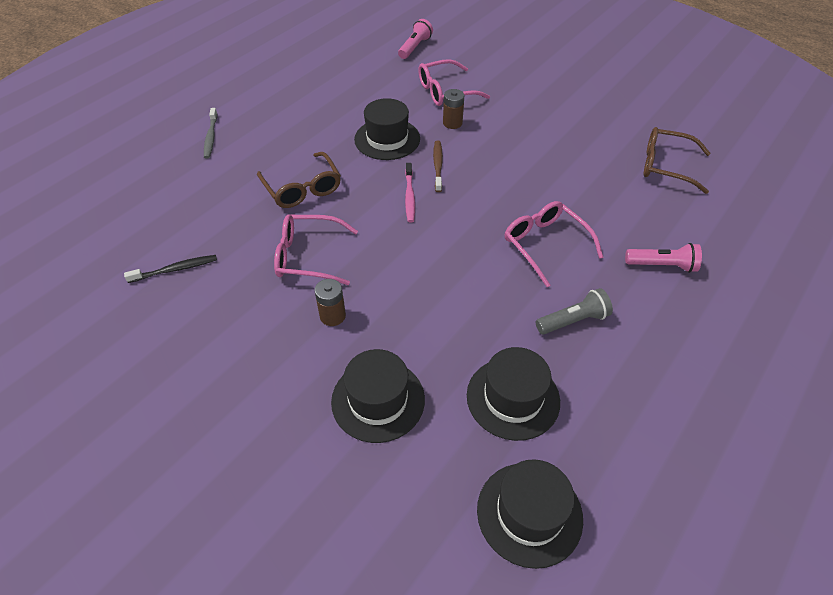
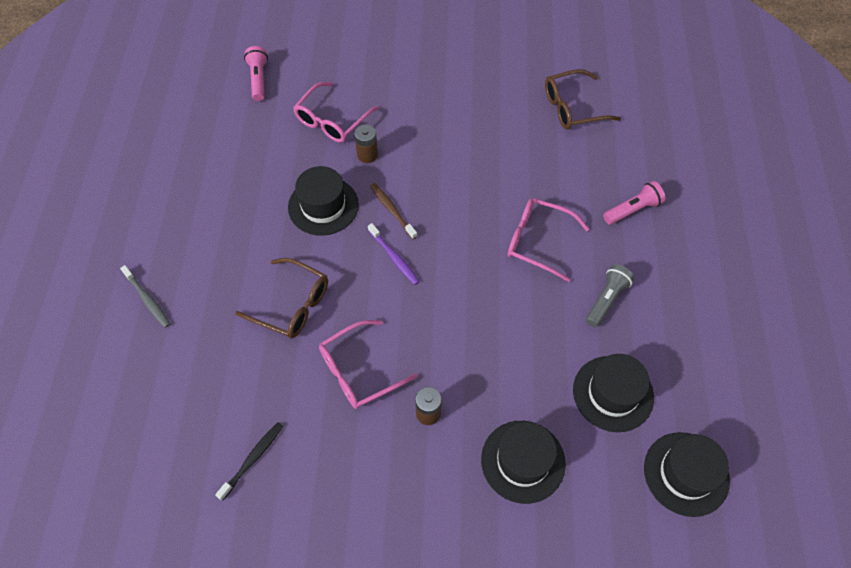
camera: 35 degrees left, 10 degrees up
(409, 196) = (394, 257): pink toothbrush -> purple toothbrush

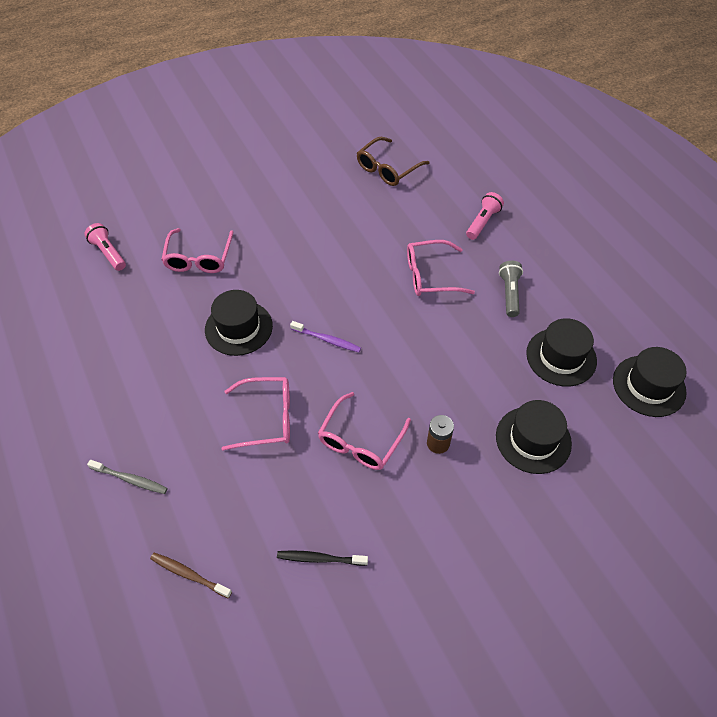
camera: 30 degrees left, 5 degrees down
(252, 459) = (320, 558): black toothbrush -> black toothbrush turned 90 degrees counterclockwise
(291, 305) = (266, 418): brown glasses -> pink glasses
(367, 155) = (248, 272): brown battery -> none
(392, 210) = (300, 305): brown toothbrush -> brown toothbrush (189, 575)

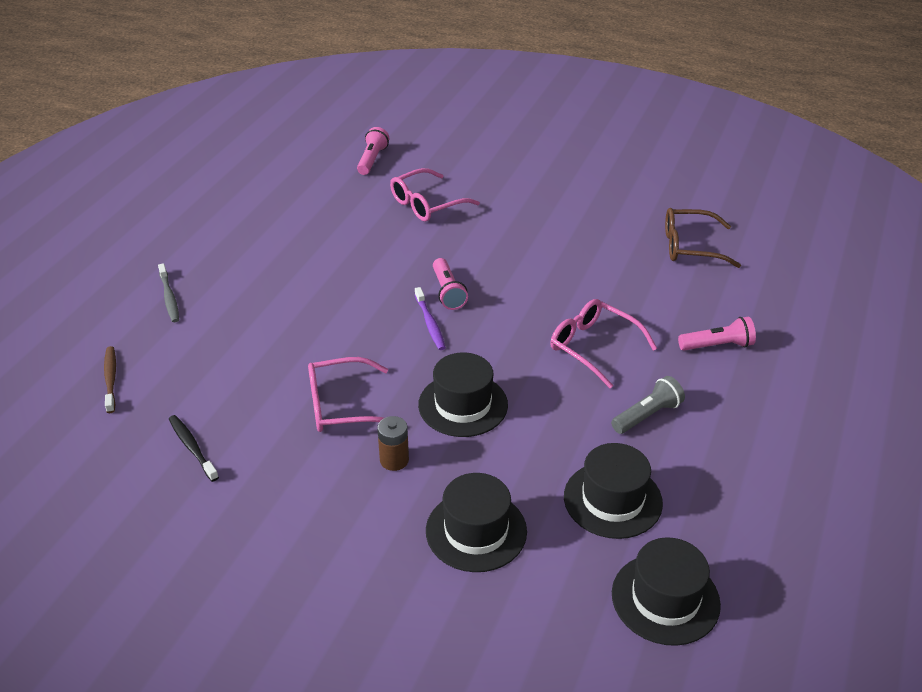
camera: 50 degrees right, 15 degrees down
(238, 328) = (380, 266): black hat -> black hat (463, 405)
(266, 418) = (304, 335): pink glasses -> none
(306, 310) = (448, 292): none -> pink flashlight

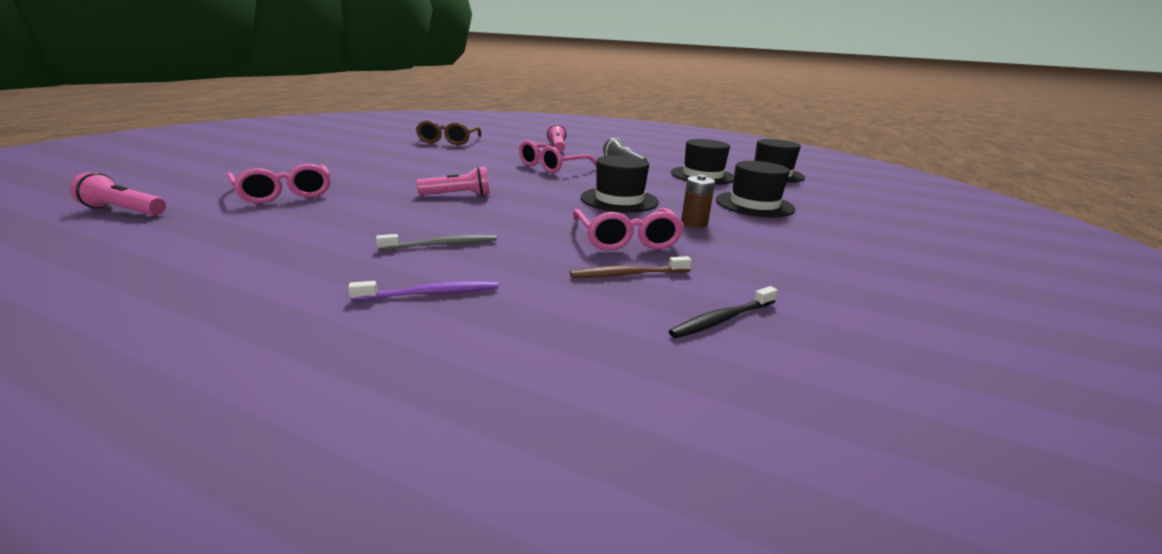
camera: 90 degrees left, 15 degrees down
(111, 379) = (576, 416): brown toothbrush -> brown toothbrush (628, 274)
(169, 297) = (334, 362): grey toothbrush -> grey toothbrush (441, 245)
(430, 323) = (504, 203): purple toothbrush -> purple toothbrush (430, 294)

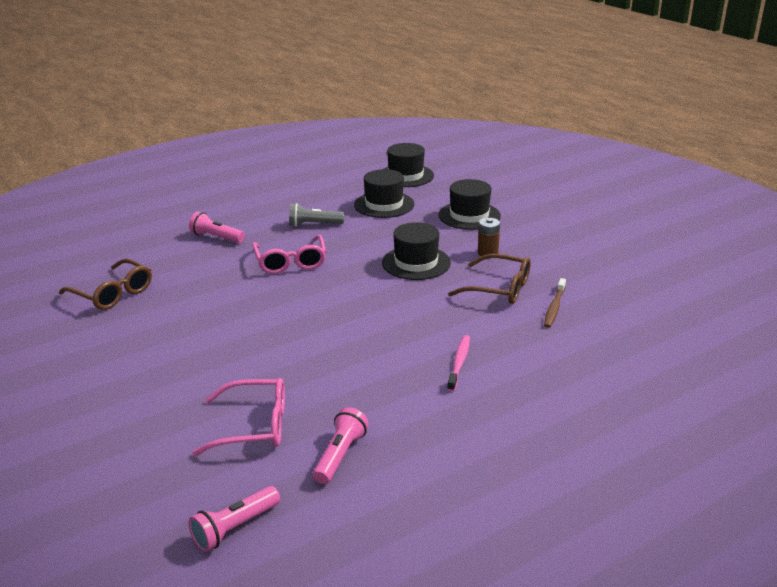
camera: 55 degrees left, 5 degrees up
(430, 294) = (540, 382): purple toothbrush -> none
(441, 245) = (459, 363): grey toothbrush -> pink toothbrush
(458, 195) = (342, 331): pink flashlight -> pink flashlight (340, 455)
(626, 239) = (498, 288): pink glasses -> brown glasses
(722, 319) = (624, 300): black toothbrush -> none

